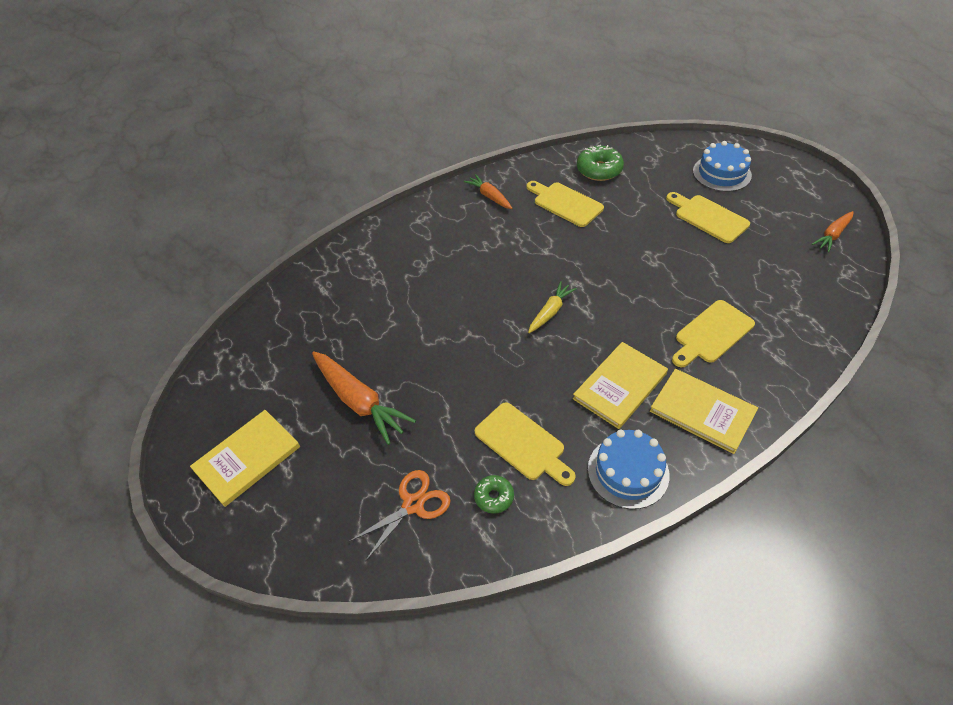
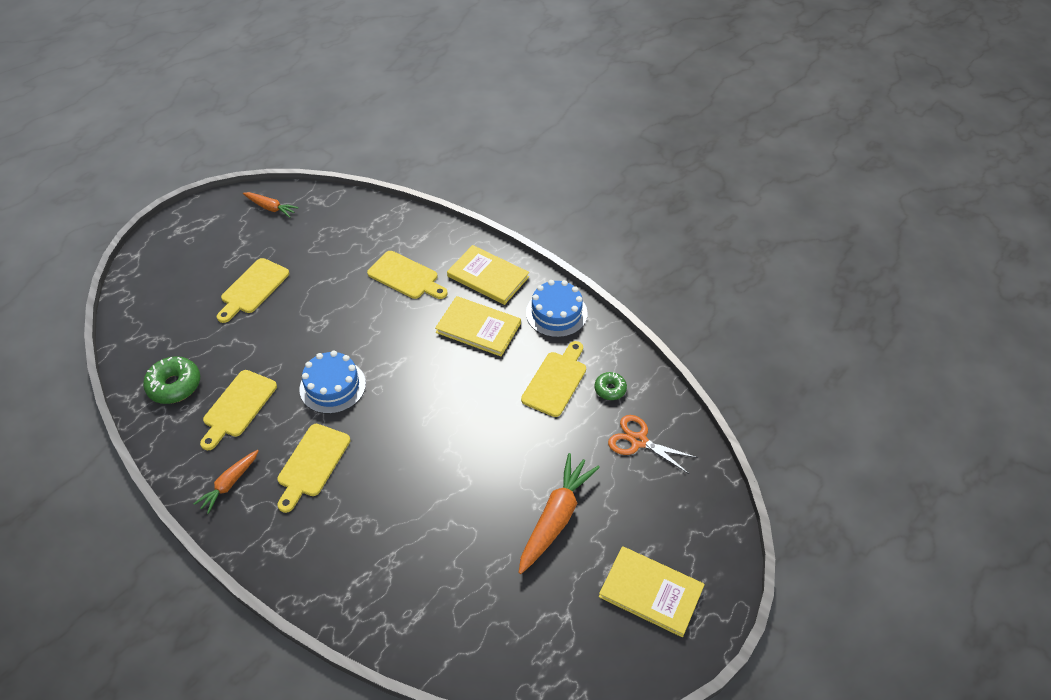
camera: 110 degrees left, 0 degrees up
(490, 242) = (312, 463): none -> yellow cutting board
(550, 311) = (404, 390): yellow carrot -> none
(702, 412) = (488, 277): yellow book -> yellow book turned 75 degrees counterclockwise
(721, 173) = (180, 283): blue cake -> blue cake (332, 386)

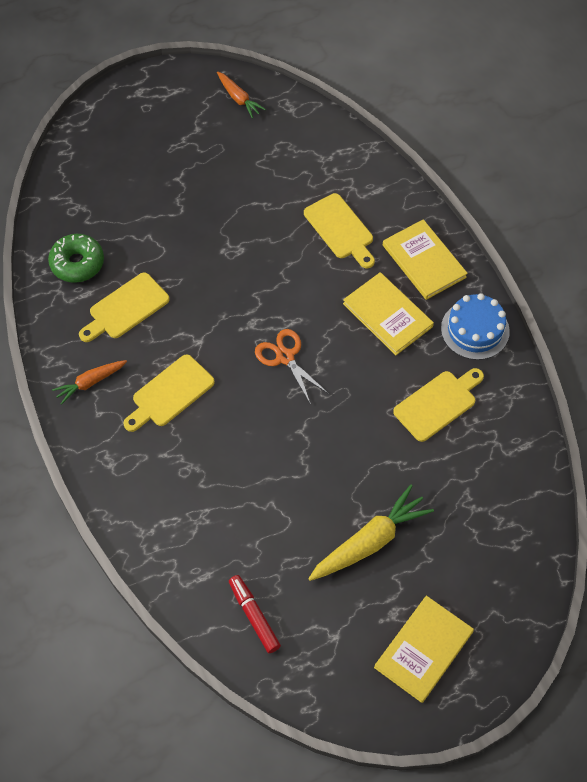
camera: 25 degrees right, 10 degrees up
(253, 288) = (186, 186): yellow cutting board -> none
(332, 386) = (220, 322): blue cake -> none
(482, 631) = (254, 616): none -> red marker
(556, 517) = (370, 541): orange carrot -> yellow carrot
(610, 389) = (488, 434): green donut -> none
(638, 441) = (489, 500): orange scissors -> orange scissors (285, 357)
(651, 592) = (424, 650): yellow book -> yellow book turned 75 degrees clockwise

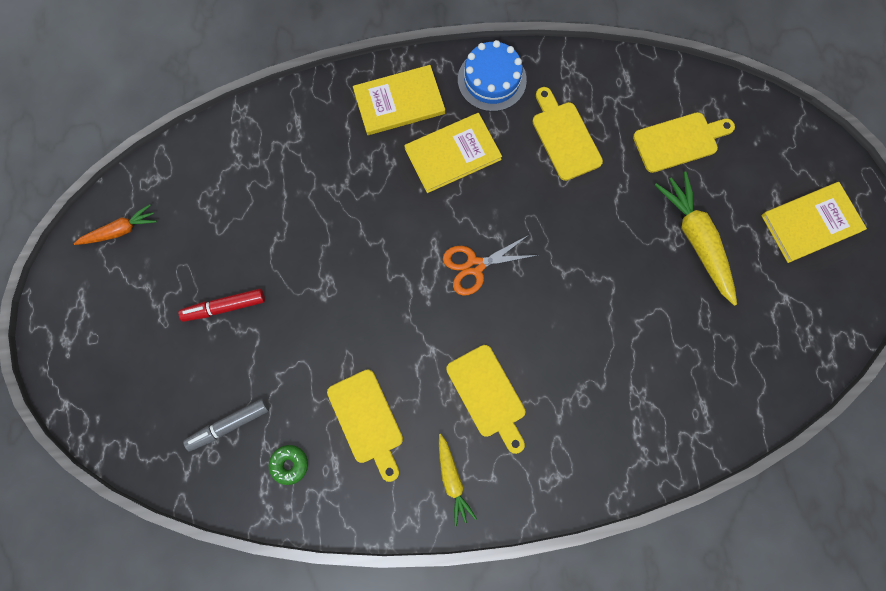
camera: 75 degrees left, 15 degrees up
(77, 263) = (289, 464): green donut -> green donut, size x0.59
(90, 383) = (452, 480): orange carrot -> yellow carrot
(99, 214) = (229, 425): none -> grey marker
(254, 616) = (753, 368): red marker -> red marker (224, 307)
(340, 229) = (334, 170): yellow cutting board -> yellow cutting board (679, 141)
(424, 650) = (810, 223): yellow book -> yellow book turned 75 degrees counterclockwise

